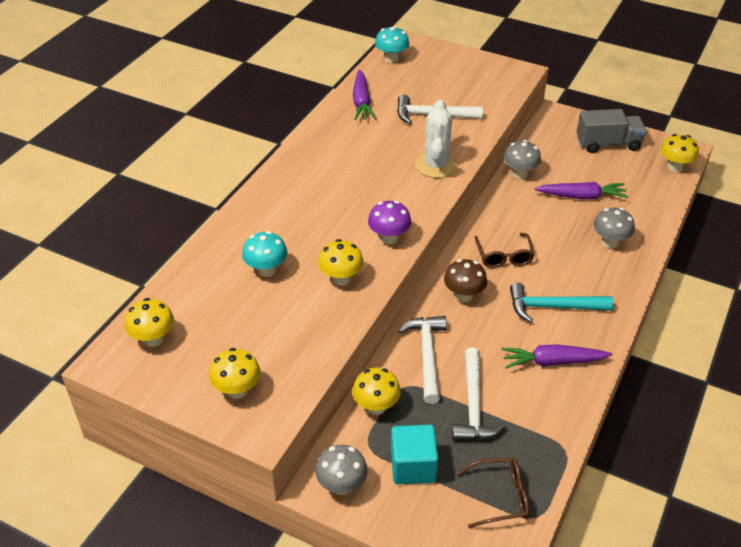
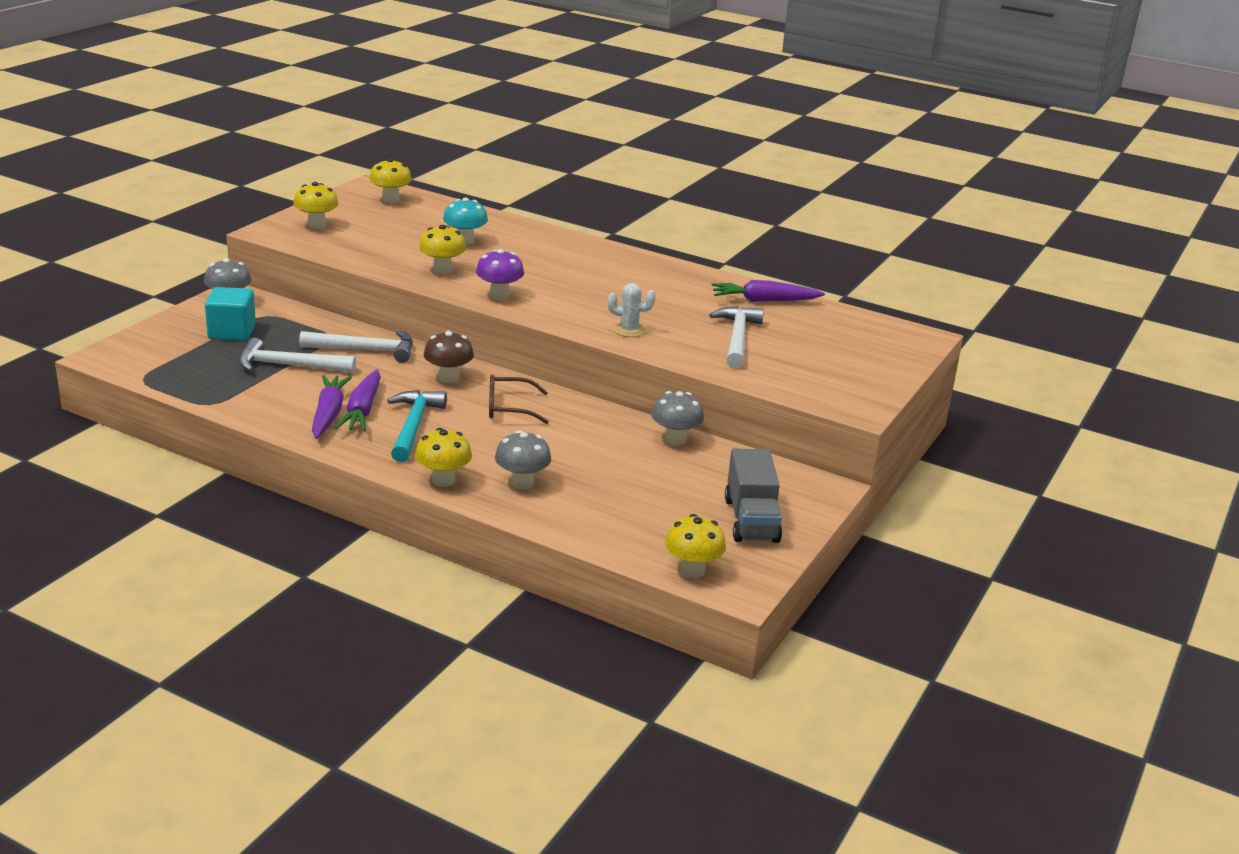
camera: 90 degrees right, 15 degrees down
(376, 406) = (310, 322): yellow mushroom -> yellow mushroom (443, 480)
(391, 59) = (872, 325): turquoise mushroom -> none
(436, 165) = (629, 330): white cactus -> white cactus, size x0.60
(500, 496) = (175, 366): brown glasses -> none
(581, 196) = (622, 477): purple carrot -> purple carrot (362, 410)

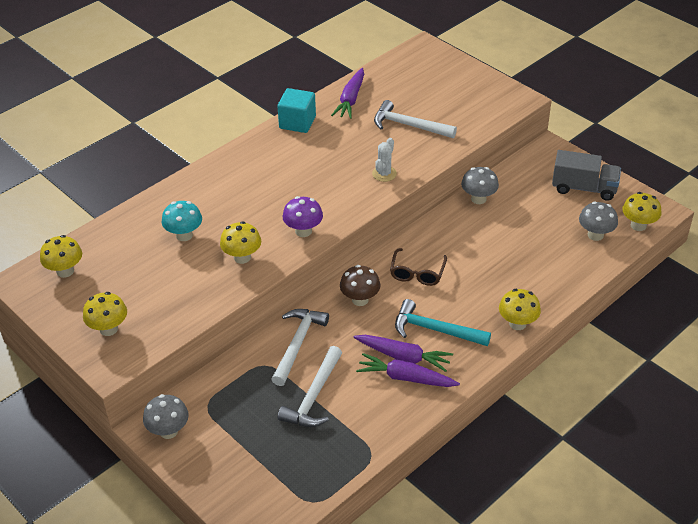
camera: 70 degrees left, 15 degrees up
(232, 332) = (234, 432): turquoise cube -> turquoise cube (297, 122)
(522, 483) = (526, 283): grey mushroom -> grey mushroom (595, 235)

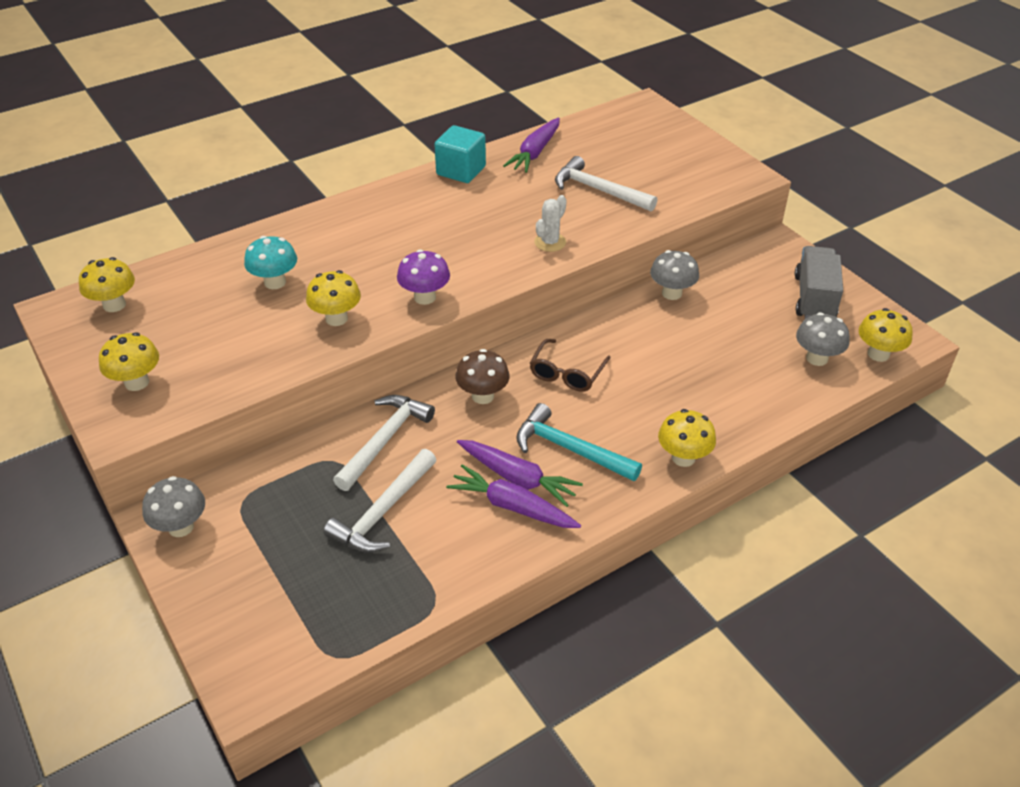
camera: 10 degrees right, 0 degrees up
(584, 188) = (814, 298): grey truck -> grey truck turned 105 degrees counterclockwise

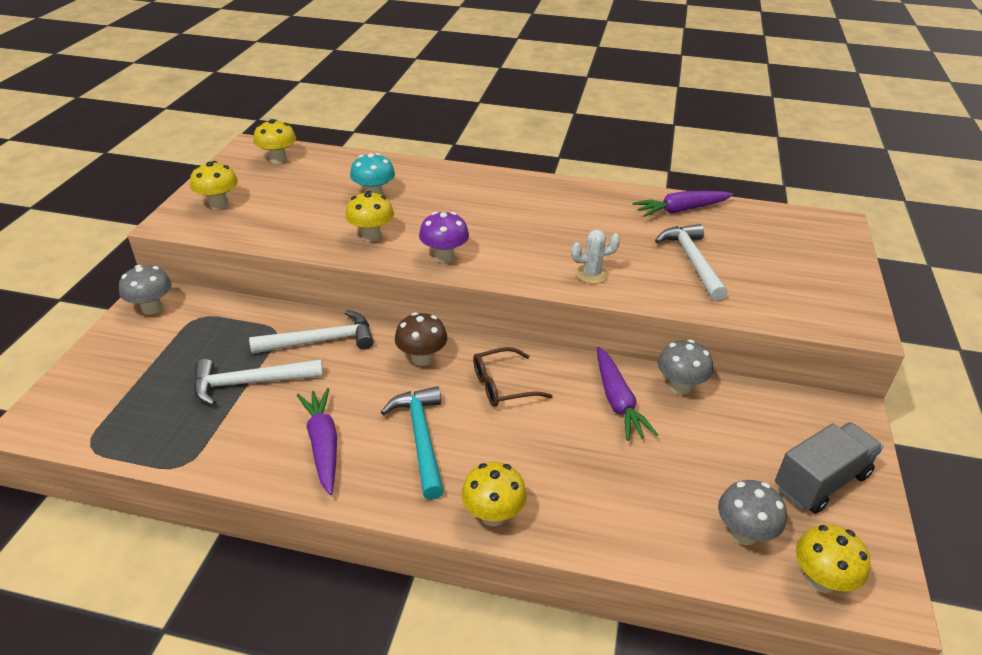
camera: 45 degrees right, 5 degrees down
(461, 171) = (603, 194): turquoise cube -> none
(517, 478) = (356, 429): purple carrot -> purple carrot (617, 401)

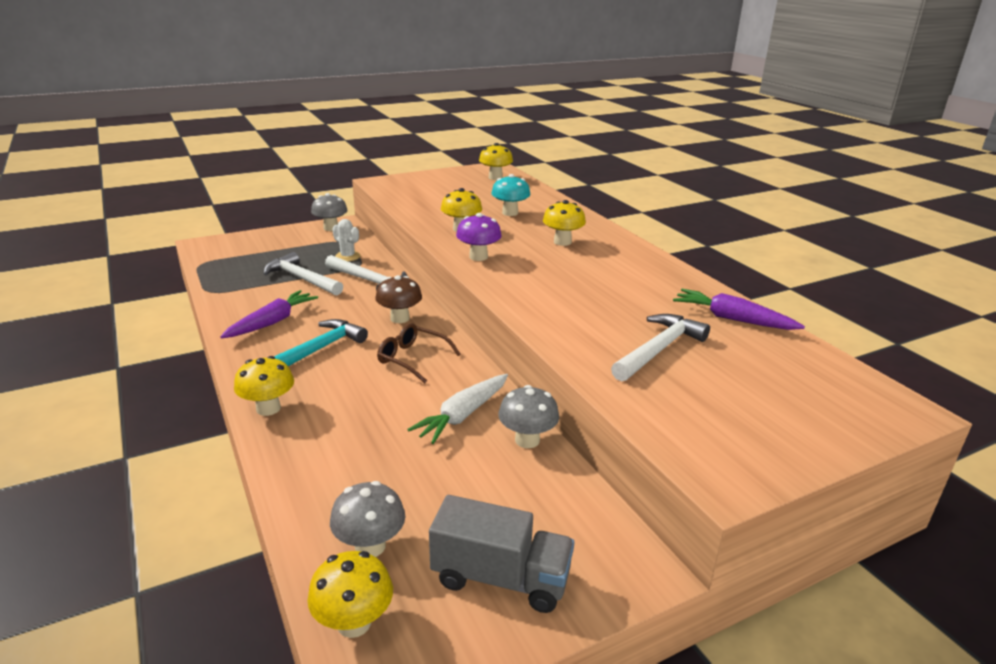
camera: 50 degrees right, 10 degrees down
(219, 204) = (418, 184): yellow mushroom -> yellow mushroom (562, 242)
(591, 274) = (553, 313): white cactus -> white cactus (347, 256)
(617, 401) = (463, 415): purple carrot -> white carrot

